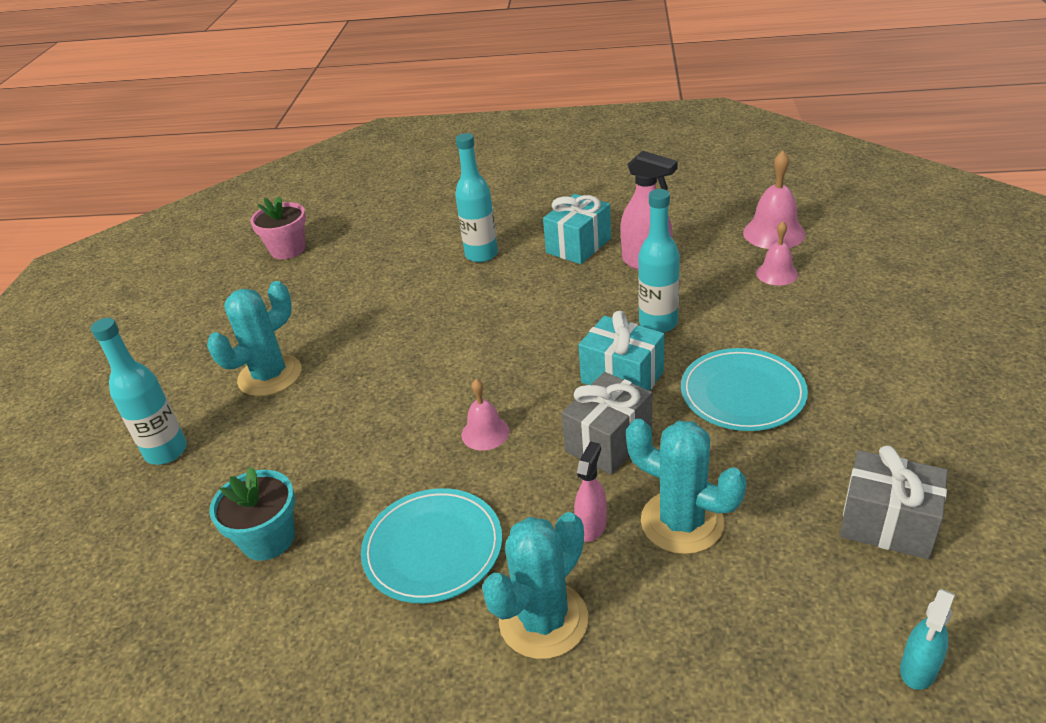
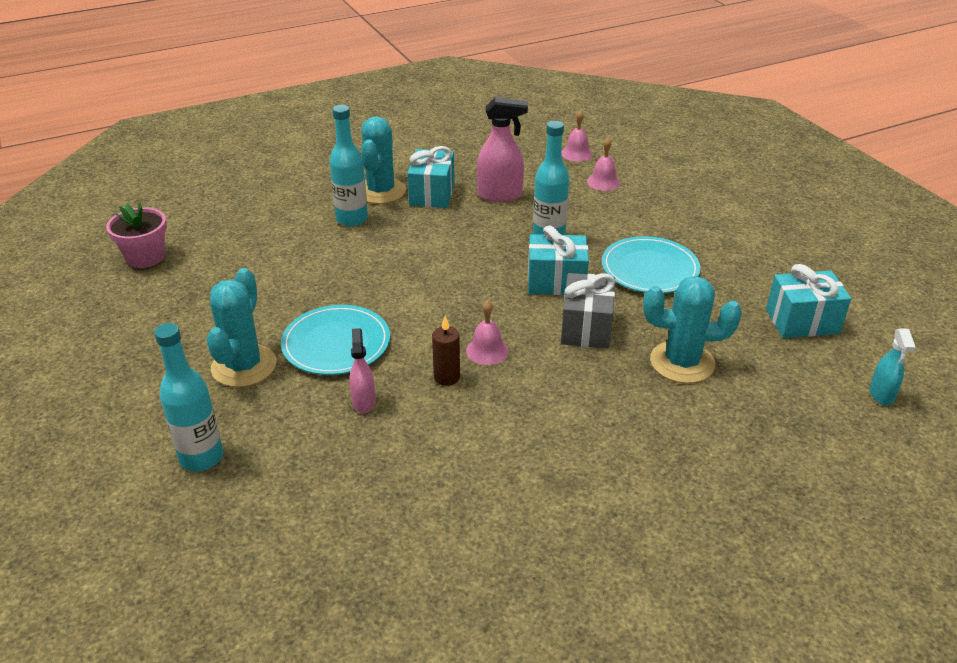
camera: 35 degrees left, 0 degrees up
(268, 539) = (378, 486): turquoise flower pot -> none
(423, 448) = (447, 377): none -> brown candle
(433, 548) = (523, 441): turquoise plate -> turquoise plate (336, 343)
(543, 620) = (647, 455): turquoise cactus -> turquoise cactus (381, 191)
(591, 526) = (625, 386): pink spray bottle -> pink spray bottle (364, 402)
(774, 233) = (577, 153): pink bell -> pink bell, size x0.63
(887, 524) = (802, 321): grey gift -> turquoise gift

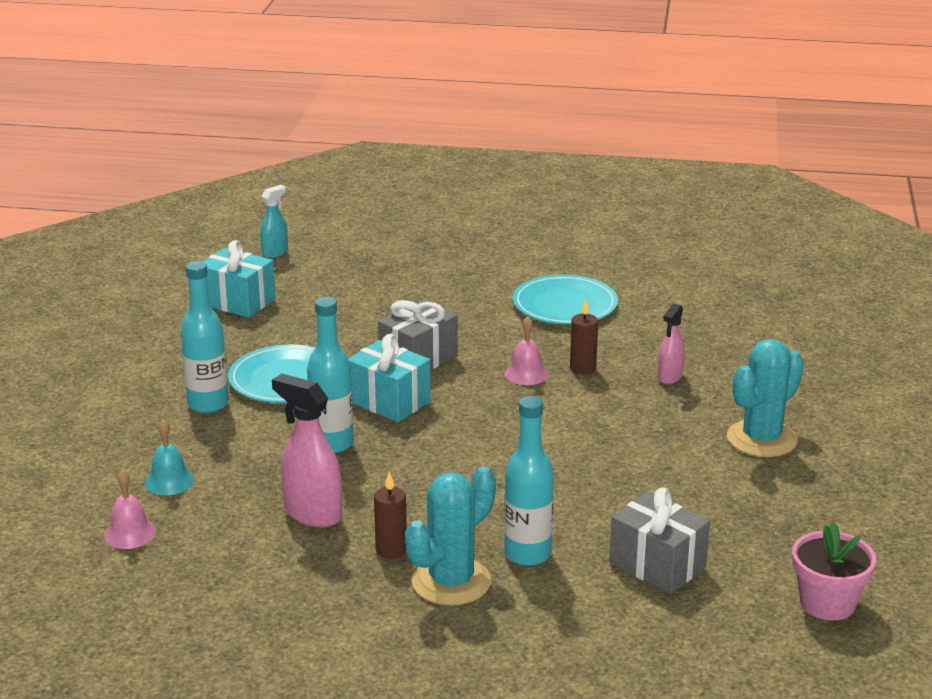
camera: 145 degrees left, 10 degrees down
(201, 457) = (831, 387): turquoise bottle -> turquoise bottle (208, 404)
(267, 241) = (657, 565): none -> grey gift
(336, 343) = (659, 426): turquoise plate -> turquoise plate (565, 305)
(432, 194) = (391, 550): turquoise gift -> brown candle
(603, 182) = (169, 481): pink bell -> turquoise bell
(682, 362) = (379, 313): turquoise cactus -> none

